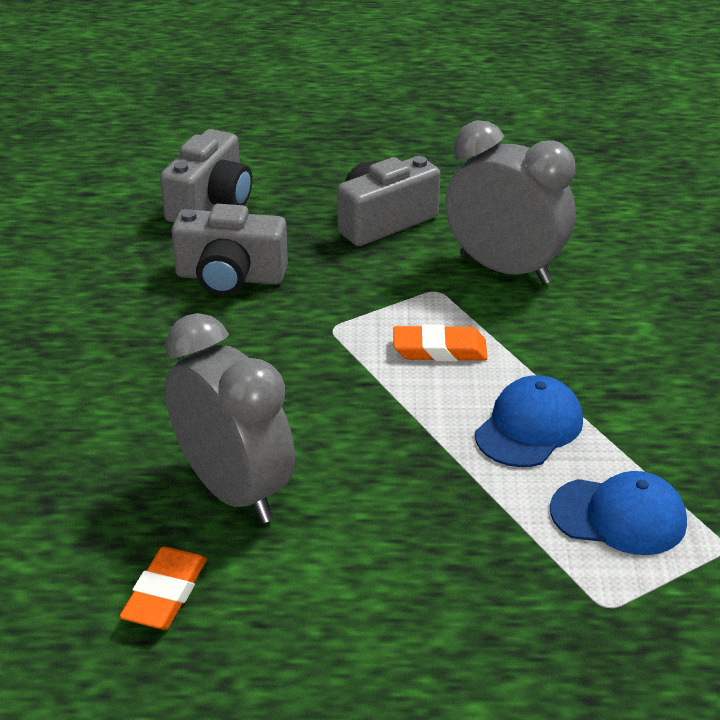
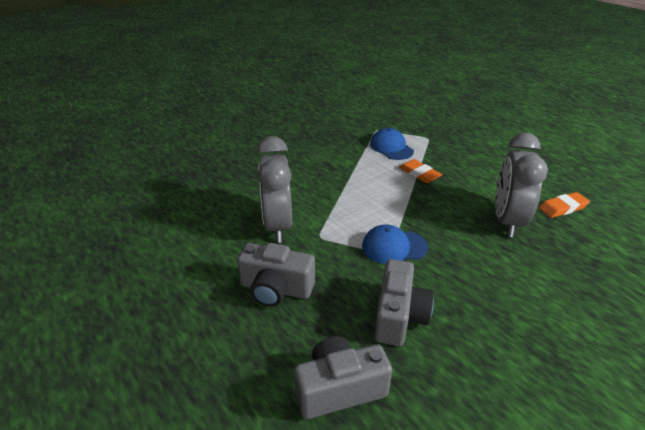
camera: 130 degrees left, 0 degrees up
(230, 277) = (399, 316): grey camera -> grey camera turned 45 degrees clockwise
(439, 349) = (360, 215): orange eraser -> orange eraser (419, 174)
(529, 427) = (376, 177): blue cap -> blue cap (394, 247)

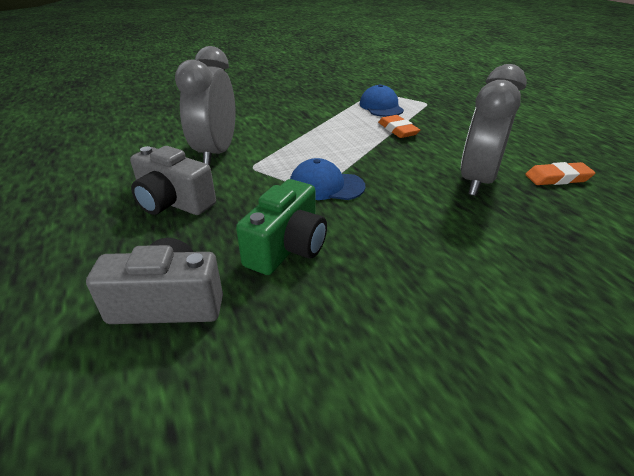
camera: 15 degrees right, 0 degrees up
(399, 316) = (287, 247): grey camera -> green camera

